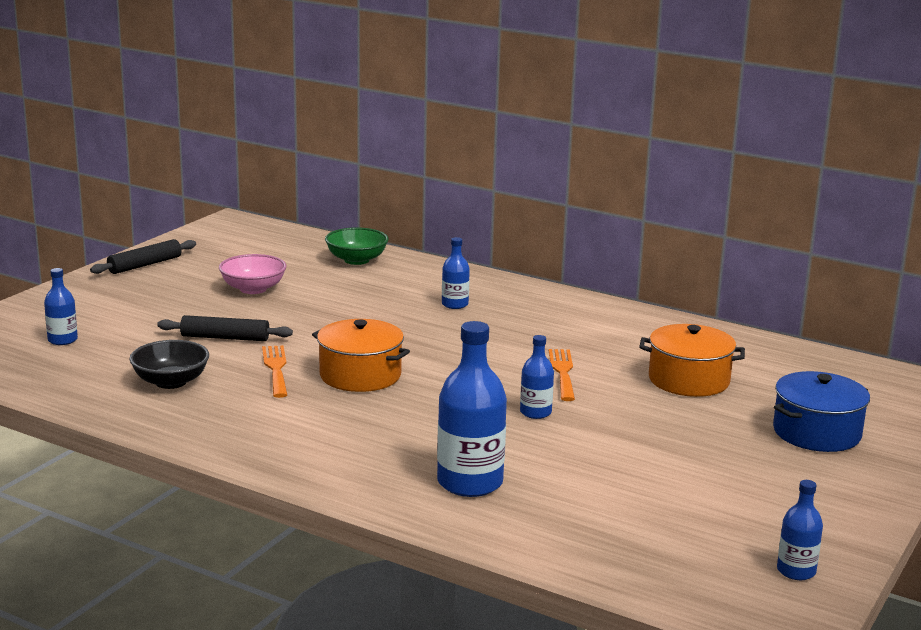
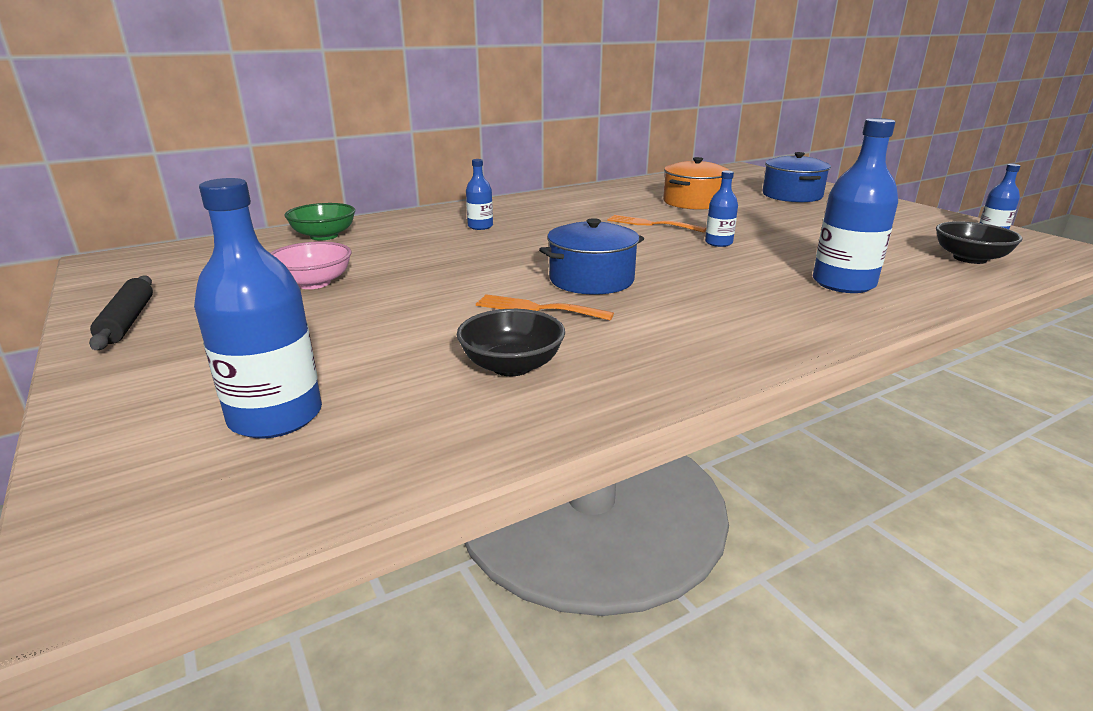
camera: 60 degrees left, 5 degrees up
(62, 340) = (276, 416): blue bottle -> blue bottle, size x1.88
(225, 338) = (423, 317): black rolling pin -> none
(360, 375) = (591, 279): orange pot -> blue pot
(646, 552) = (969, 258): none -> black bowl

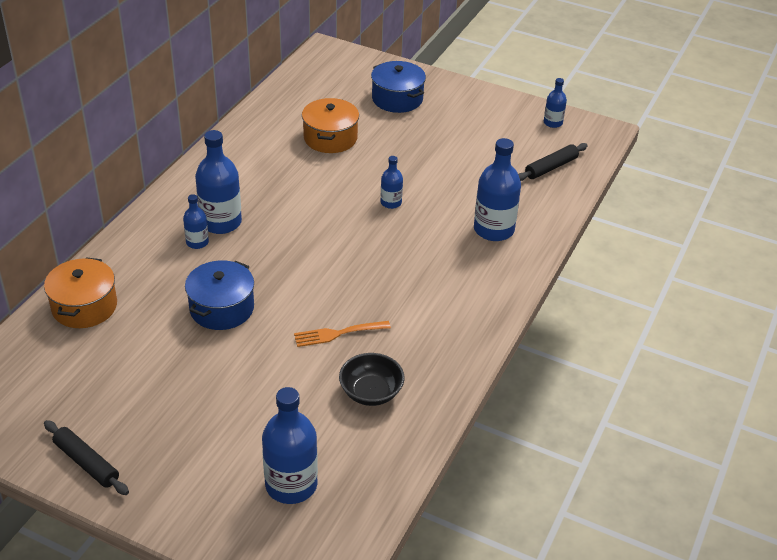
camera: 35 degrees left, 15 degrees up
(313, 283) = (159, 369): pink bowl -> none
(324, 236) = (84, 306): green bowl -> orange pot
(519, 221) = (221, 222): none -> blue bottle
(591, 279) = (343, 286): blue pot -> blue pot (221, 308)
(651, 224) = (325, 190): orange fork -> none
(969, 258) = (551, 167): black bowl -> black rolling pin

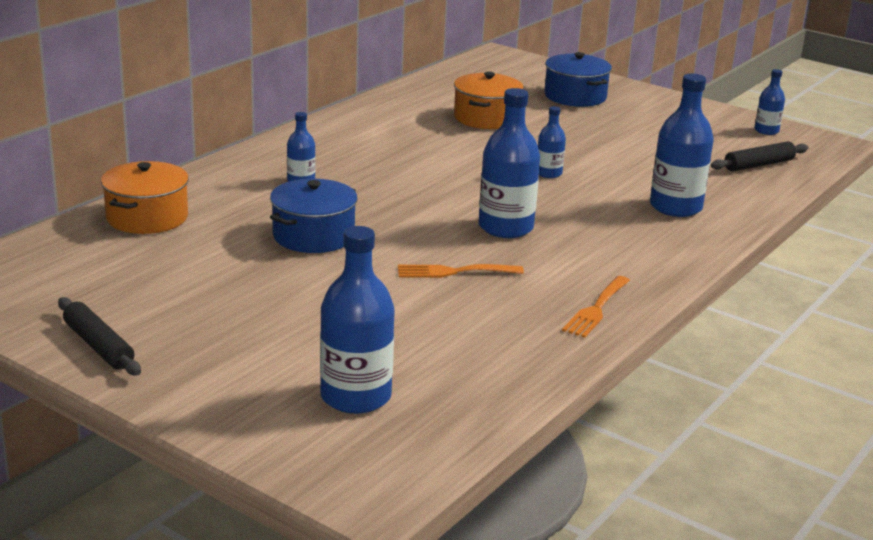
camera: 10 degrees right, 15 degrees down
(221, 222) = (334, 169): blue bottle -> blue bottle (505, 227)
(371, 392) = (484, 326): black bowl -> none
(450, 359) = (596, 309): none -> orange fork

